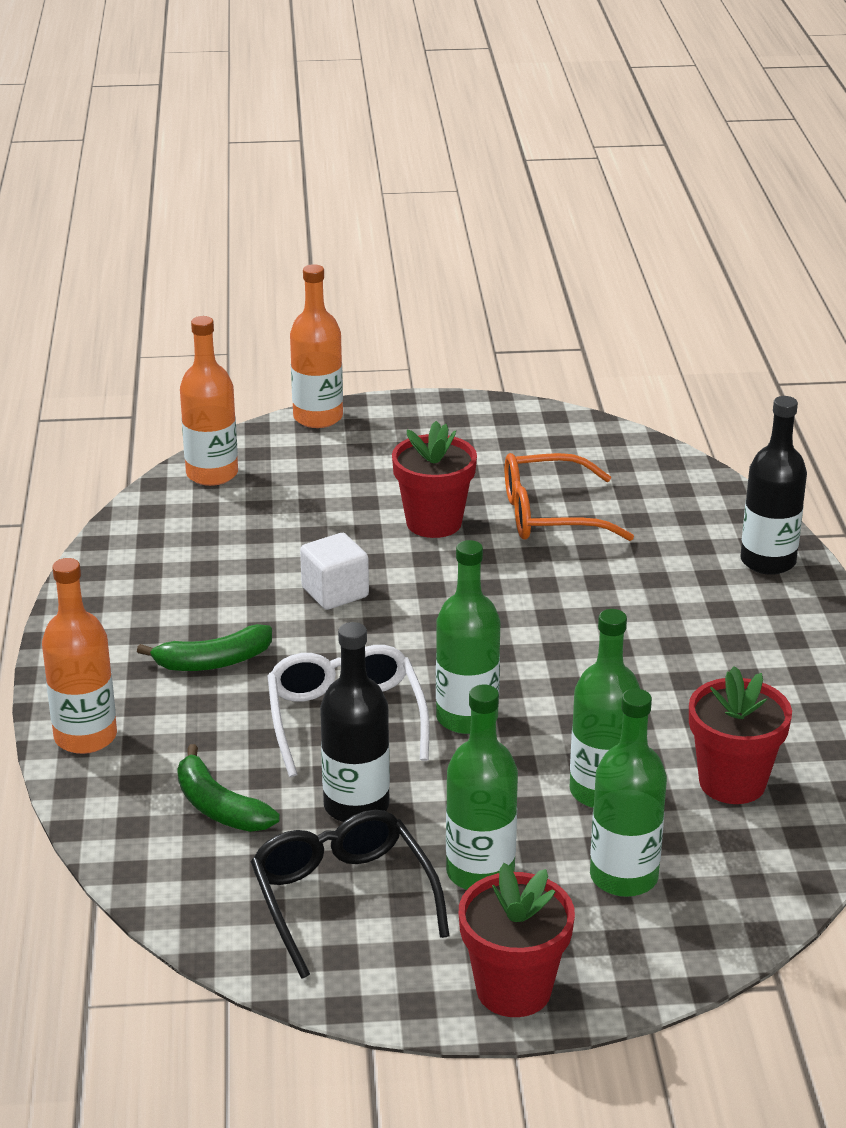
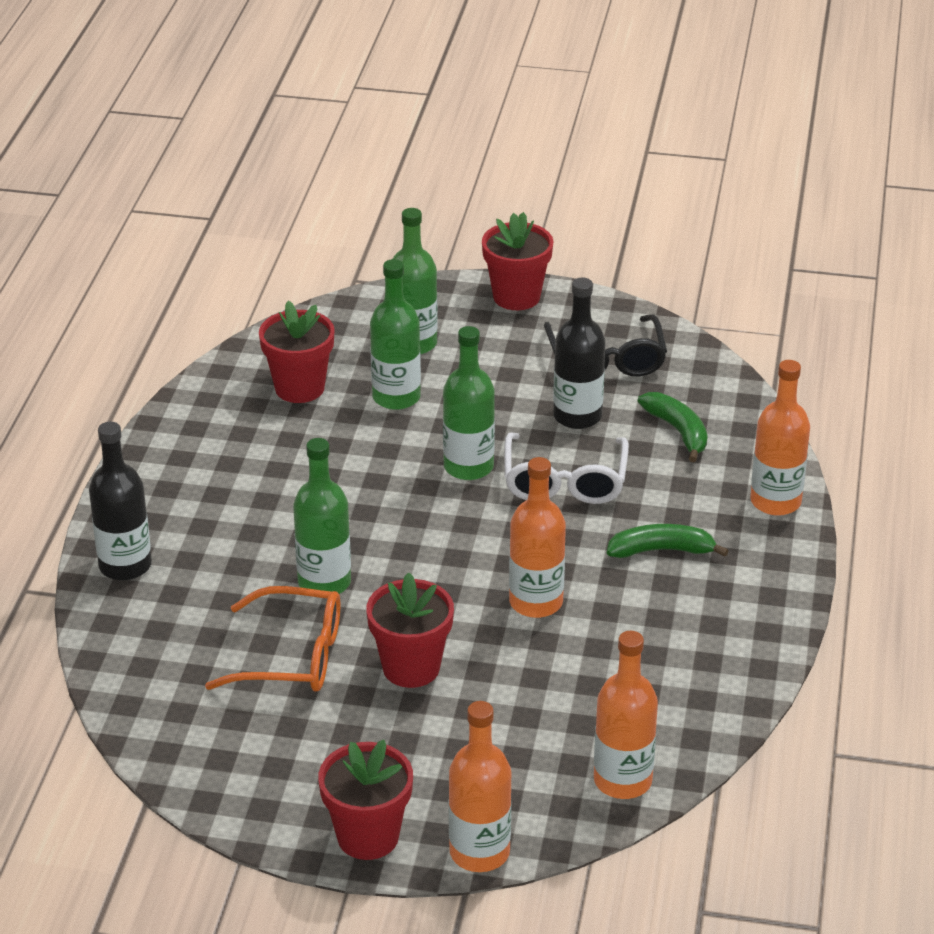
camera: 165 degrees left, 5 degrees up
(335, 592) = (536, 602): white cube -> orange bottle
(411, 414) = (368, 836): none -> red flower pot
(480, 872) = (508, 361): green bottle -> green bottle (324, 582)

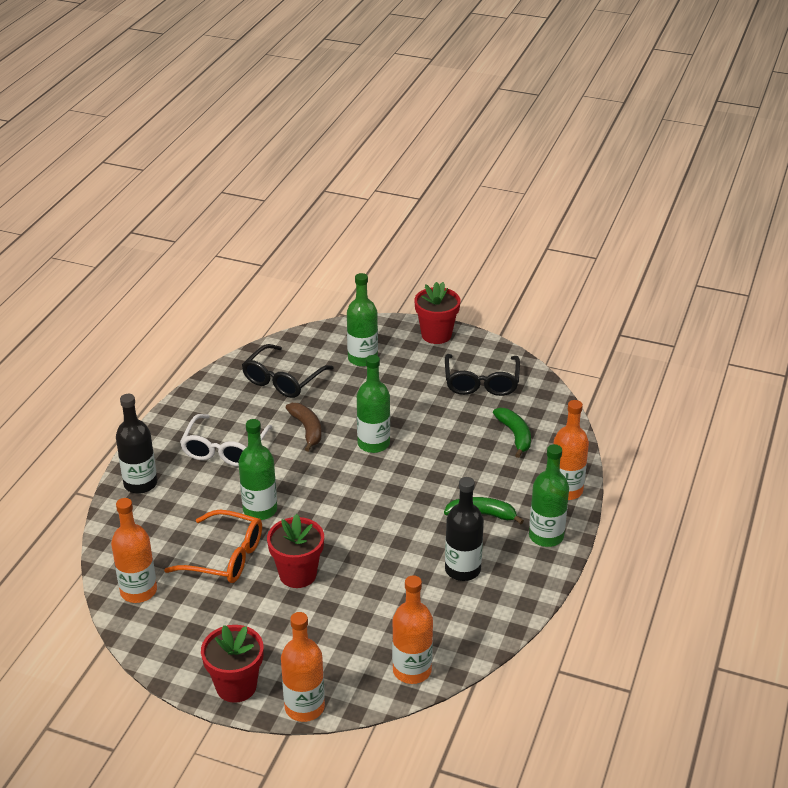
camera: 10 degrees right, 0 degrees up
(299, 388) = (283, 380): red flower pot -> black glasses
(360, 457) = (307, 429): none -> brown banana
(396, 397) = (341, 392): green bottle -> green bottle (546, 536)
(536, 602) = (390, 540): orange bottle -> orange bottle (138, 591)
(564, 481) = (432, 460): white glasses -> white glasses (224, 449)
(577, 416) = (452, 418): black bottle -> black bottle (462, 569)

